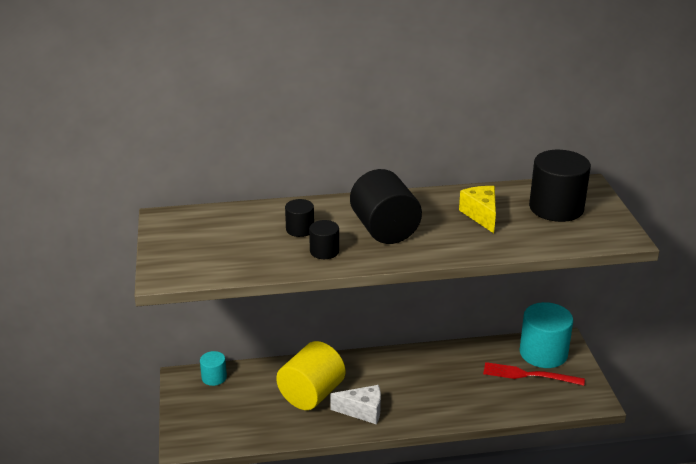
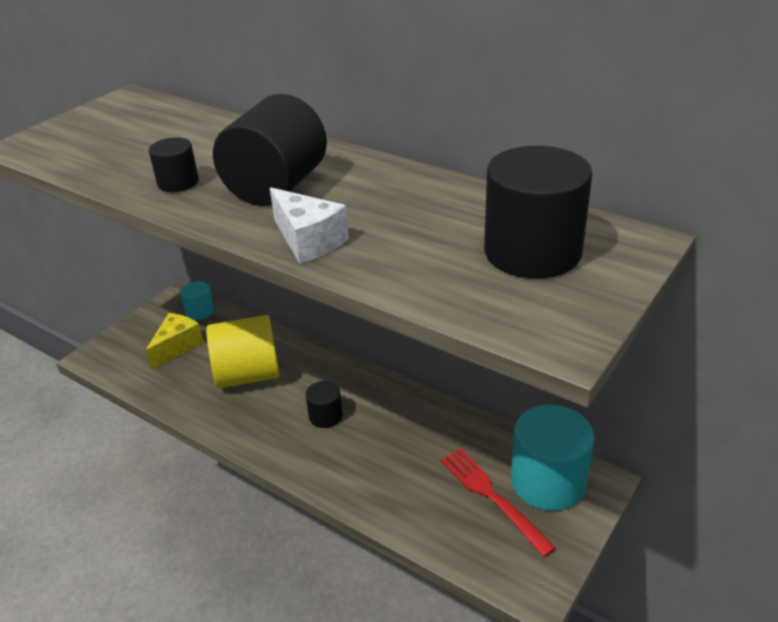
camera: 45 degrees right, 5 degrees up
(300, 229) = (203, 152): black cylinder -> black cylinder (325, 416)
(362, 411) = (265, 421): white cheese -> white cheese (308, 241)
(481, 215) = (414, 218): yellow cheese -> yellow cheese (177, 347)

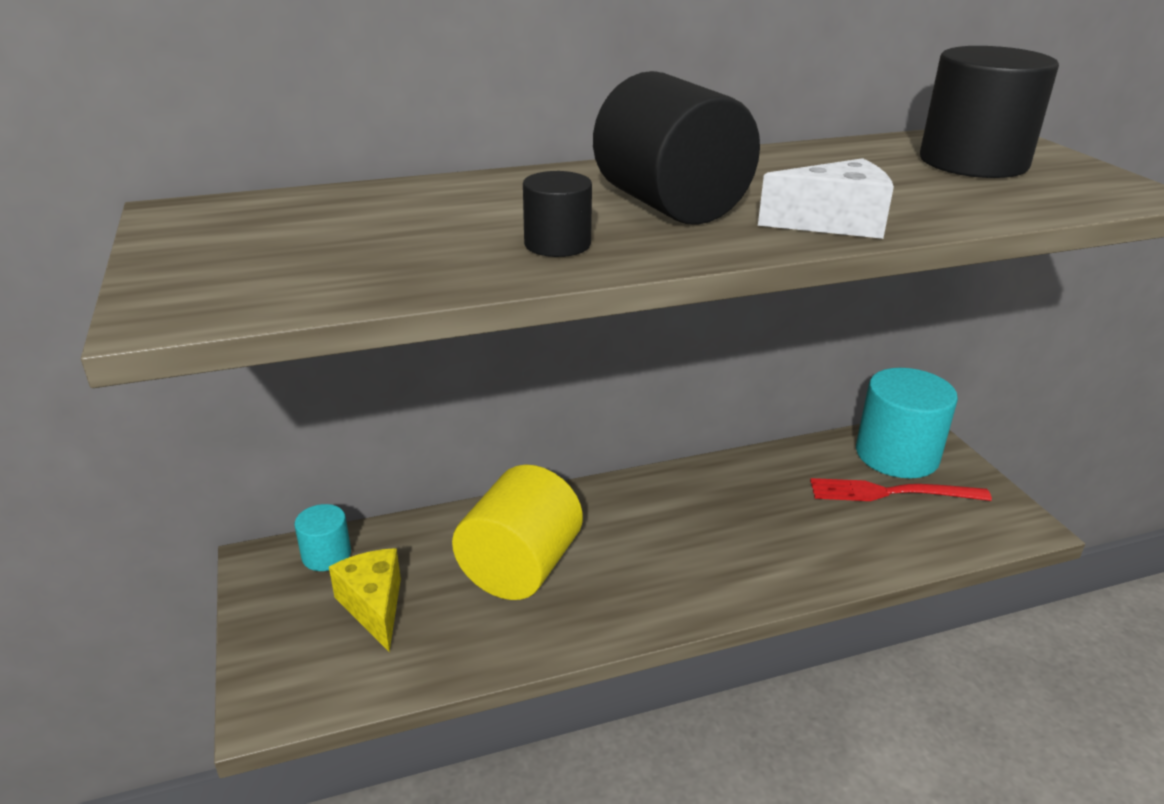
camera: 55 degrees left, 5 degrees down
(325, 416) = (667, 540): black cylinder -> none

